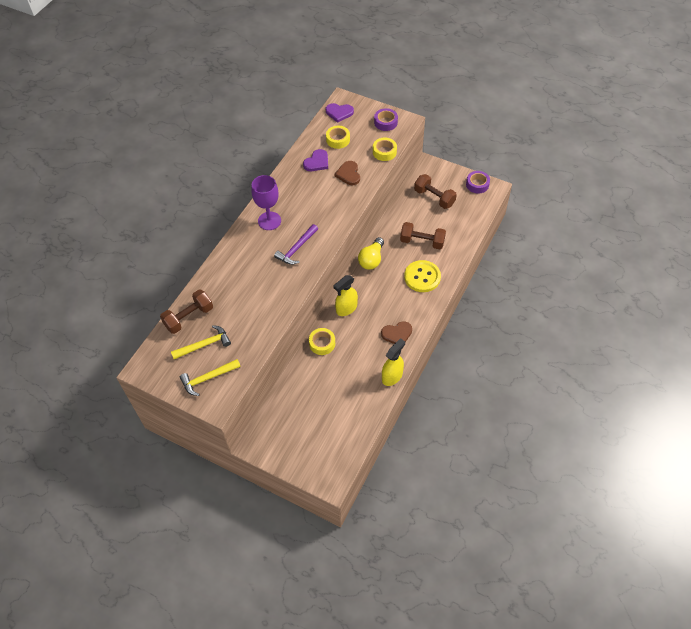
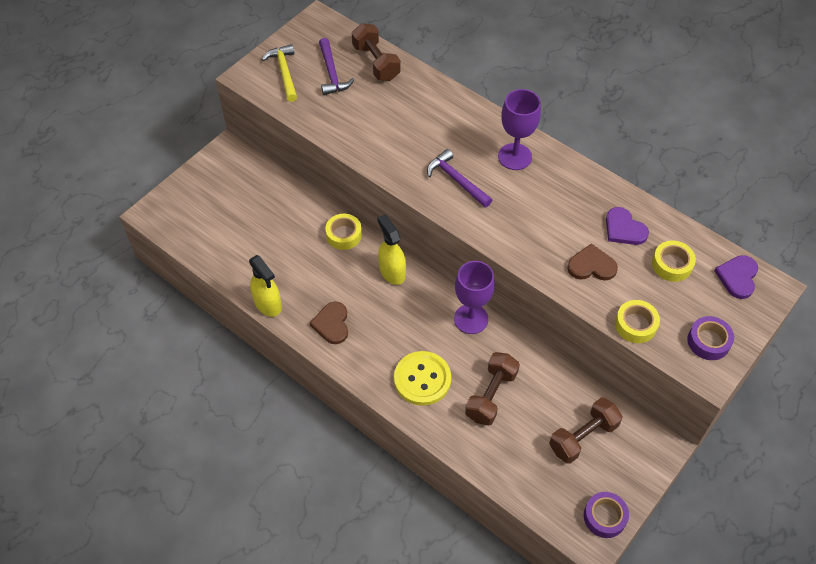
camera: 100 degrees right, 0 degrees up
(204, 345) = (331, 73): yellow hammer -> purple hammer
(371, 259) = (471, 319): yellow light bulb -> purple goblet

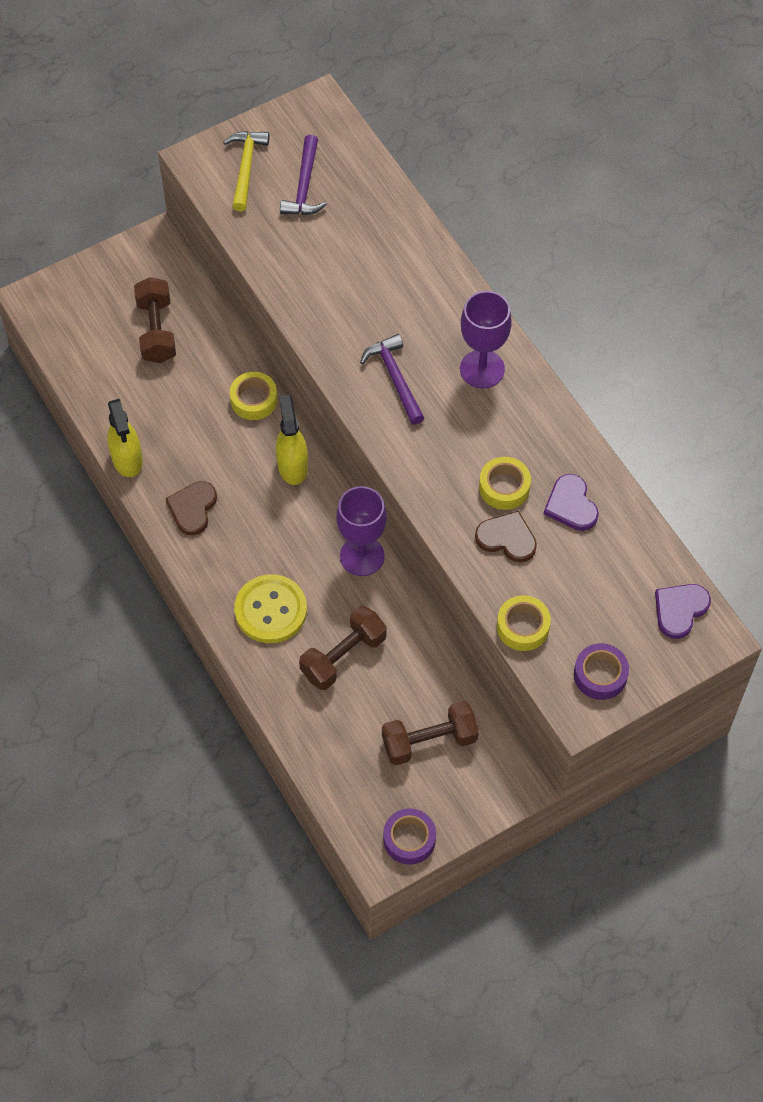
camera: 20 degrees right, 5 degrees up
(376, 62) = (366, 187): brown dumbbell -> brown dumbbell (156, 331)
(672, 264) = (606, 568): yellow tape -> yellow tape (504, 487)

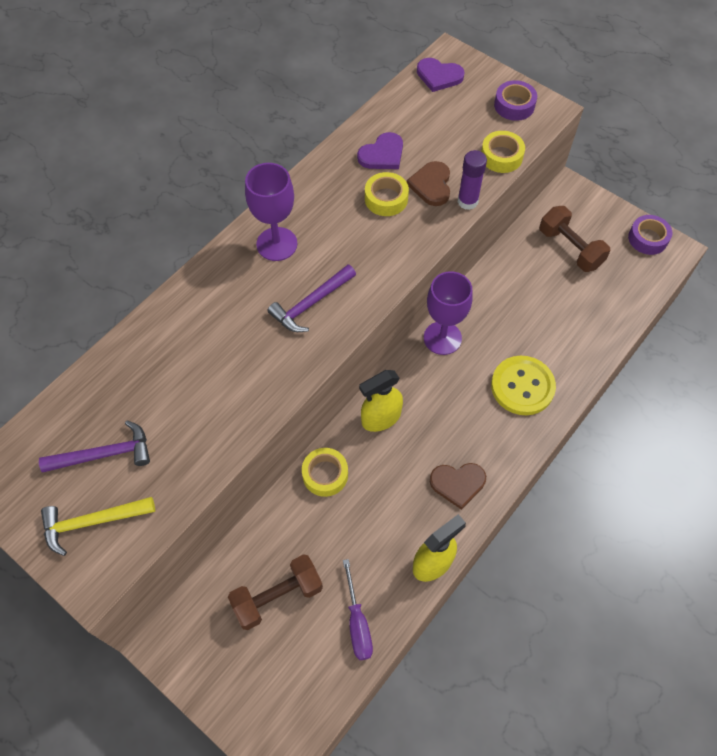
camera: 110 degrees left, 0 degrees up
(104, 383) = (357, 623): none -> purple screwdriver
(343, 656) = (534, 322): brown dumbbell -> none
(470, 566) = (467, 201): none -> purple glue stick

